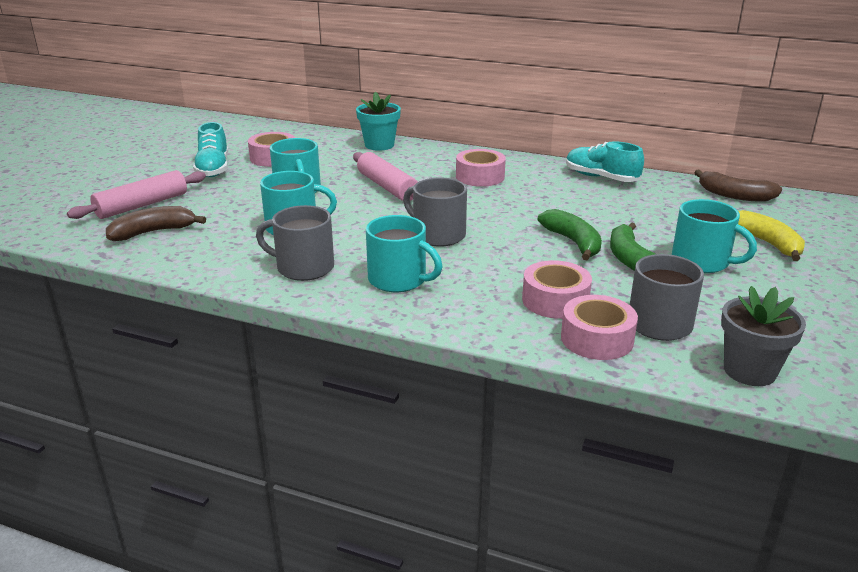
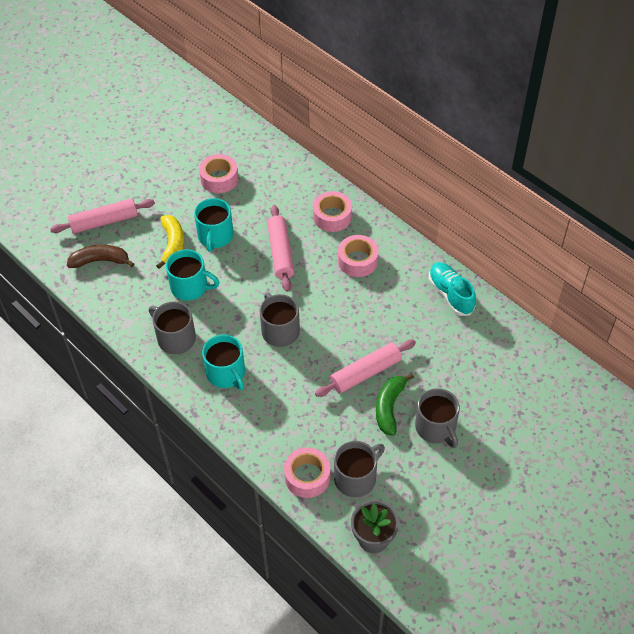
camera: 25 degrees right, 25 degrees up
(213, 169) = (170, 182): turquoise shoe -> none
(379, 145) = (309, 183): turquoise flower pot -> none
(555, 300) = (308, 431): pink tape -> pink tape (332, 217)
(573, 242) = (365, 373): green banana -> pink rolling pin
(702, 262) = (436, 428): turquoise mug -> grey mug
(734, 195) = (535, 356): brown banana -> none
(766, 243) = (501, 424): yellow banana -> yellow banana (172, 244)

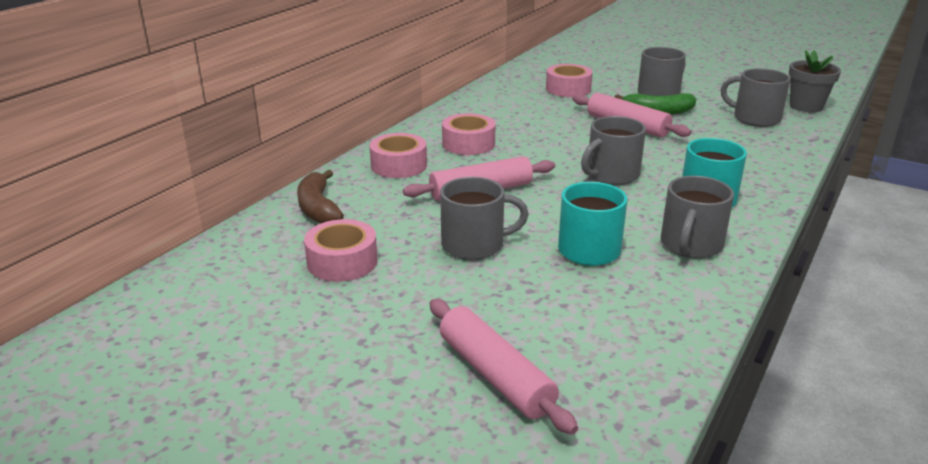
camera: 105 degrees left, 25 degrees down
(100, 261) = (596, 355): brown banana -> brown banana (318, 208)
(172, 244) = (512, 281): yellow banana -> none
(215, 236) = (474, 245): turquoise mug -> grey mug
(307, 476) = (784, 139): pink tape -> pink tape (568, 89)
(450, 294) = (490, 98): turquoise shoe -> none

